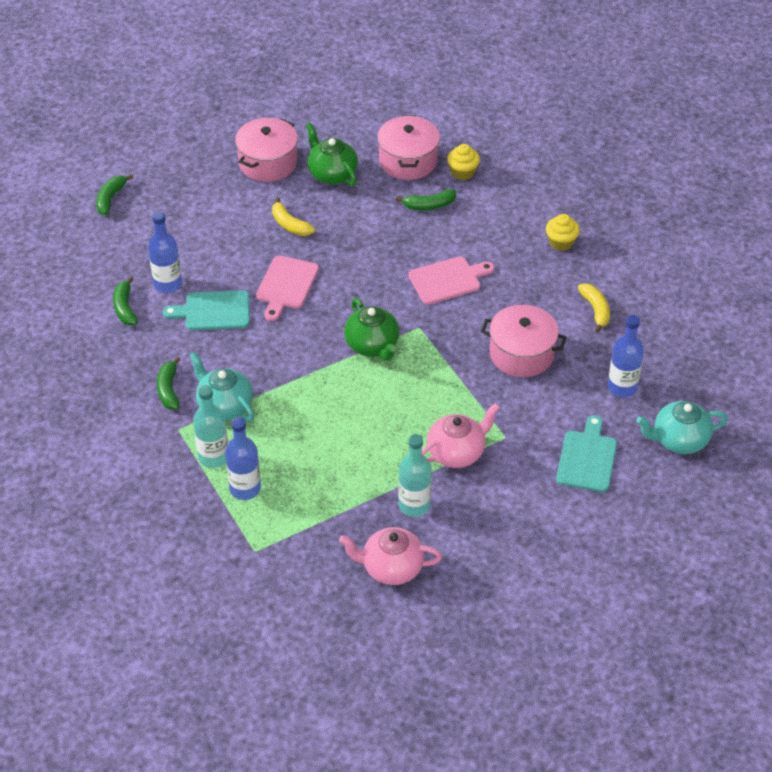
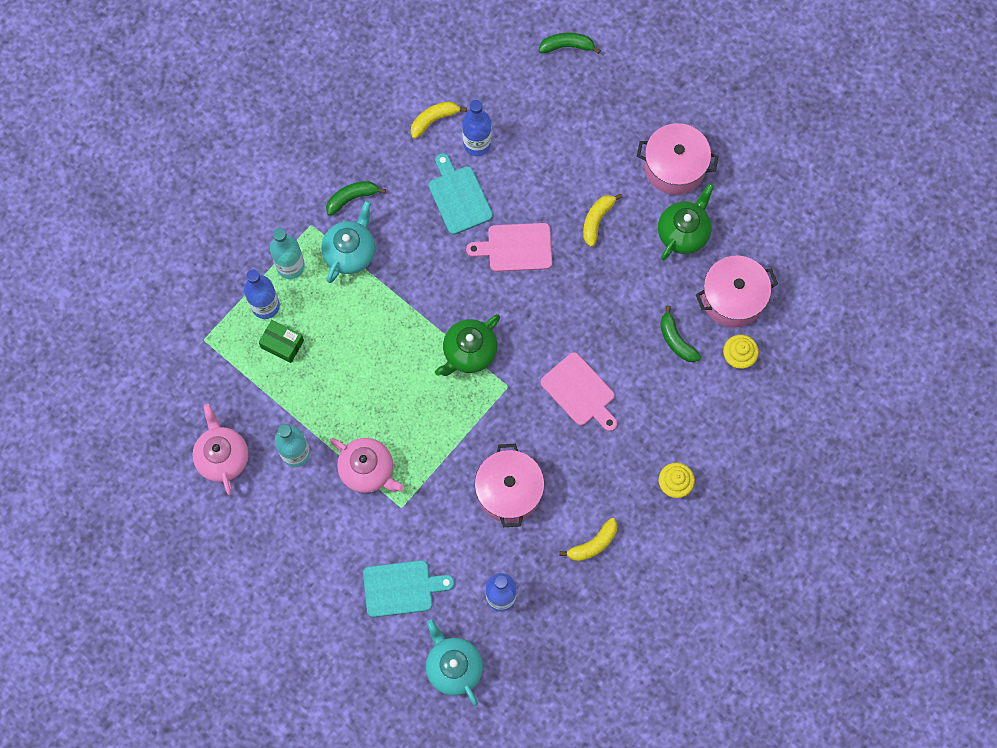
camera: 70 degrees right, 25 degrees up
(125, 308) = (434, 120): green banana -> yellow banana
(293, 485) = (282, 344): none -> green box

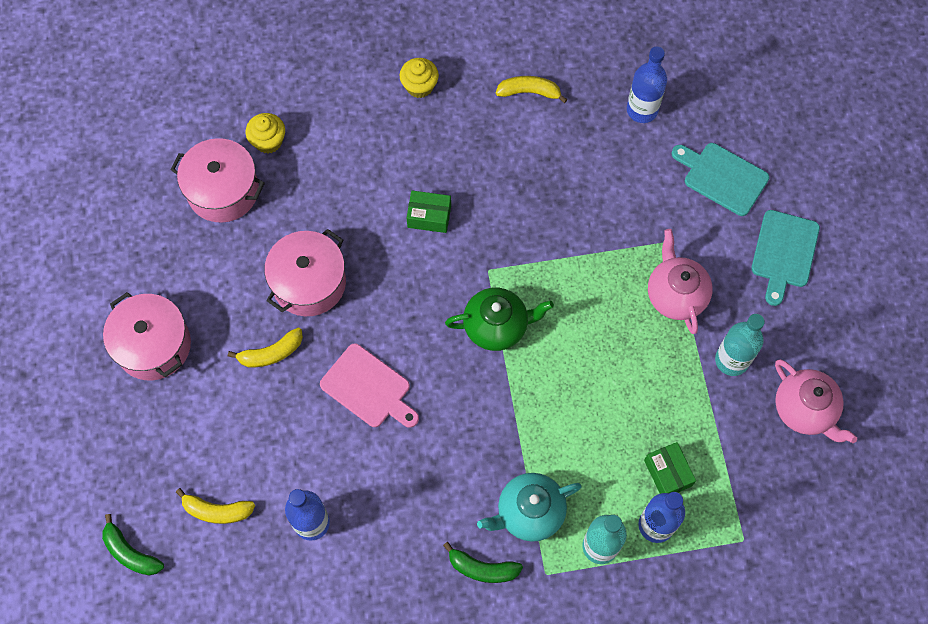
camera: 140 degrees left, 5 degrees down
(223, 457) = (804, 410): pink teapot -> pink teapot turned 60 degrees counterclockwise
(434, 120) = (330, 584): yellow banana -> yellow banana (217, 511)
(453, 667) = (726, 88): turquoise teapot -> none
(458, 197) = (377, 482): turquoise cutting board -> turquoise cutting board (784, 253)
(509, 491) = (563, 184): pink pot -> pink pot (309, 283)
(580, 392) = (429, 216): pink cutting board -> green box
(676, 340) = (306, 194): green banana -> none
(683, 232) = (207, 279): green teapot -> none

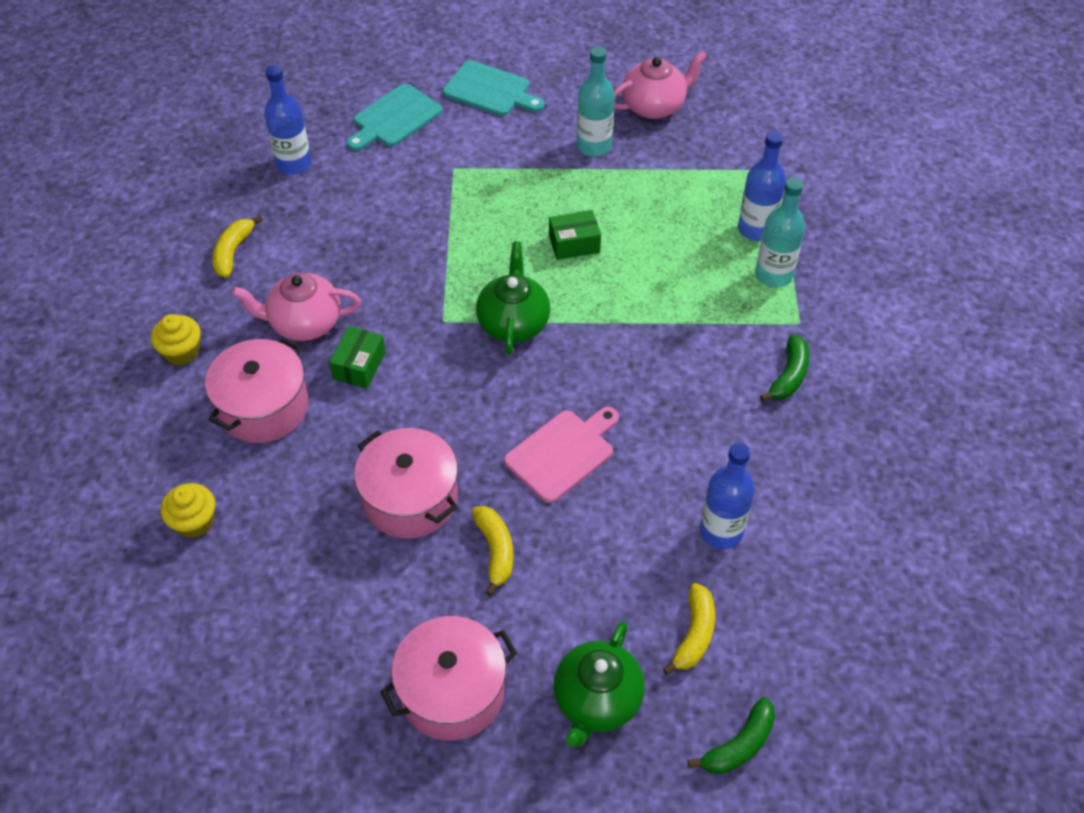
camera: 80 degrees left, 15 degrees down
(156, 446) = (597, 701): none -> green teapot
(223, 191) = (248, 583): pink pot -> pink pot (263, 407)
(529, 512) = (731, 326): turquoise teapot -> none
(667, 473) = (703, 212): green box -> green box (574, 244)
(675, 294) = (514, 174): pink teapot -> pink teapot (304, 323)

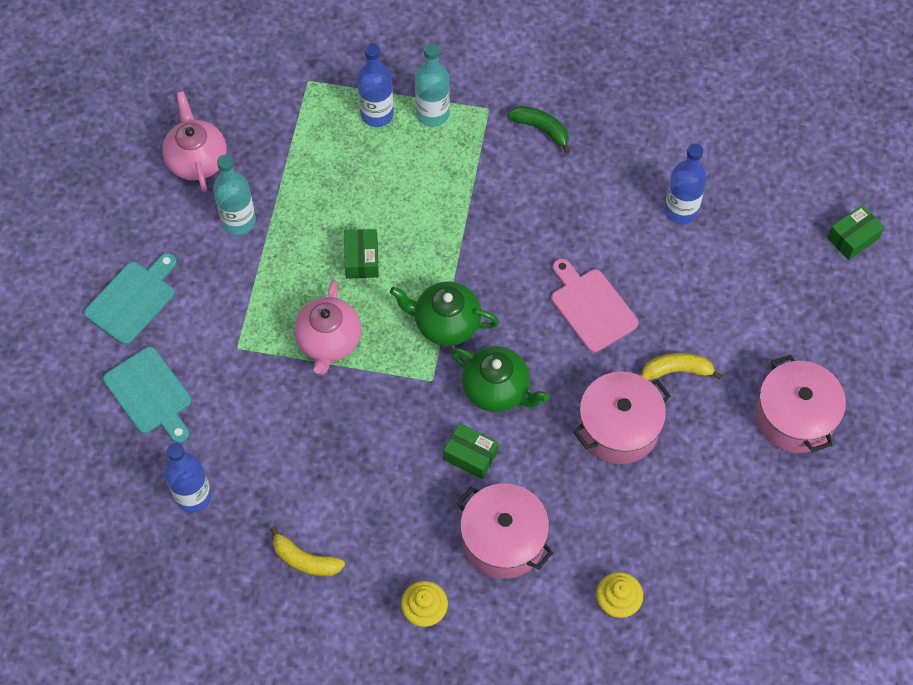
camera: 80 degrees left, 10 degrees up
(304, 323) = (411, 499): pink teapot -> pink teapot (329, 341)
(597, 701) = (811, 321): green teapot -> green teapot (497, 389)
(694, 634) = (765, 247): yellow banana -> none
(739, 745) = (853, 238): green banana -> green box

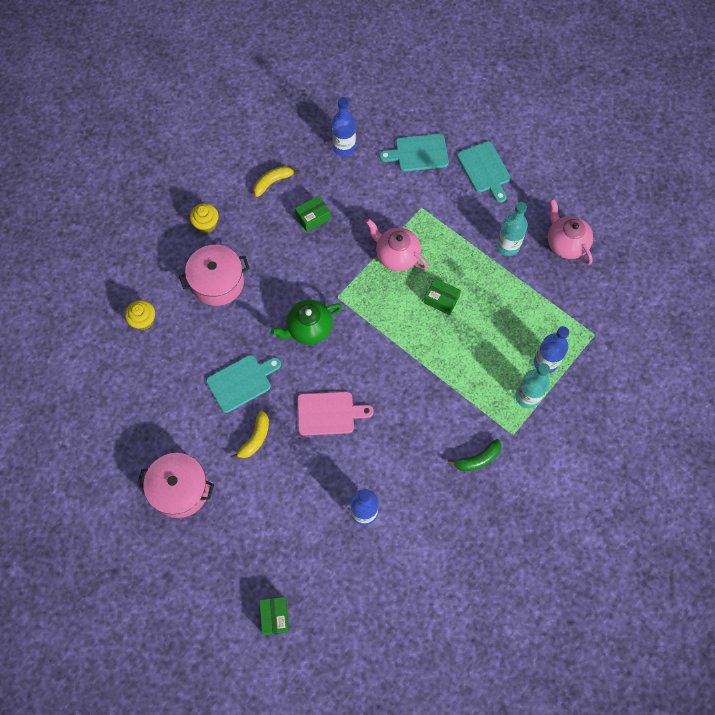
camera: 120 degrees right, 5 degrees up
(197, 160) = (565, 243): pink teapot -> pink teapot turned 135 degrees counterclockwise
(445, 323) = (369, 324): green teapot -> none
(470, 455) = (277, 292): green box -> green box (313, 217)
(619, 428) = (241, 382): pink pot -> turquoise cutting board

